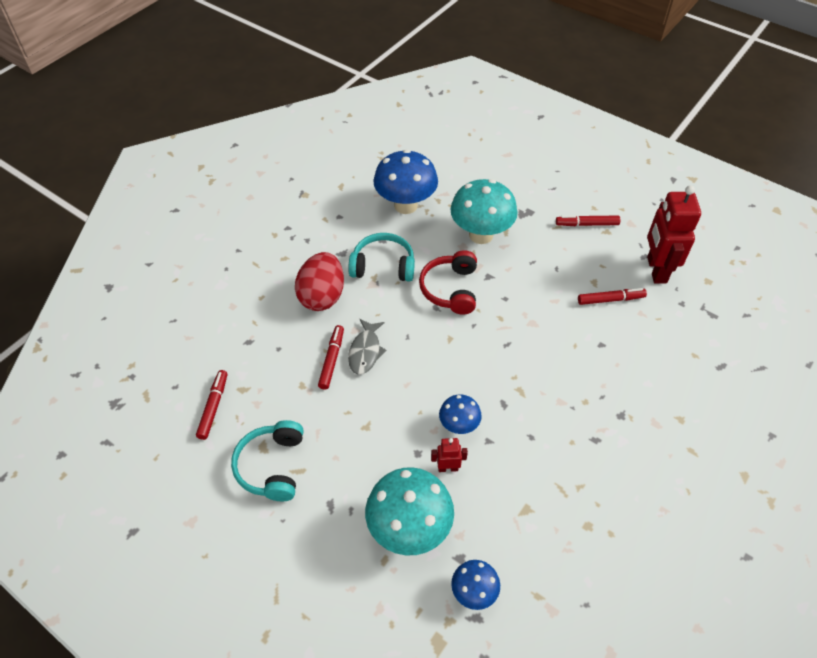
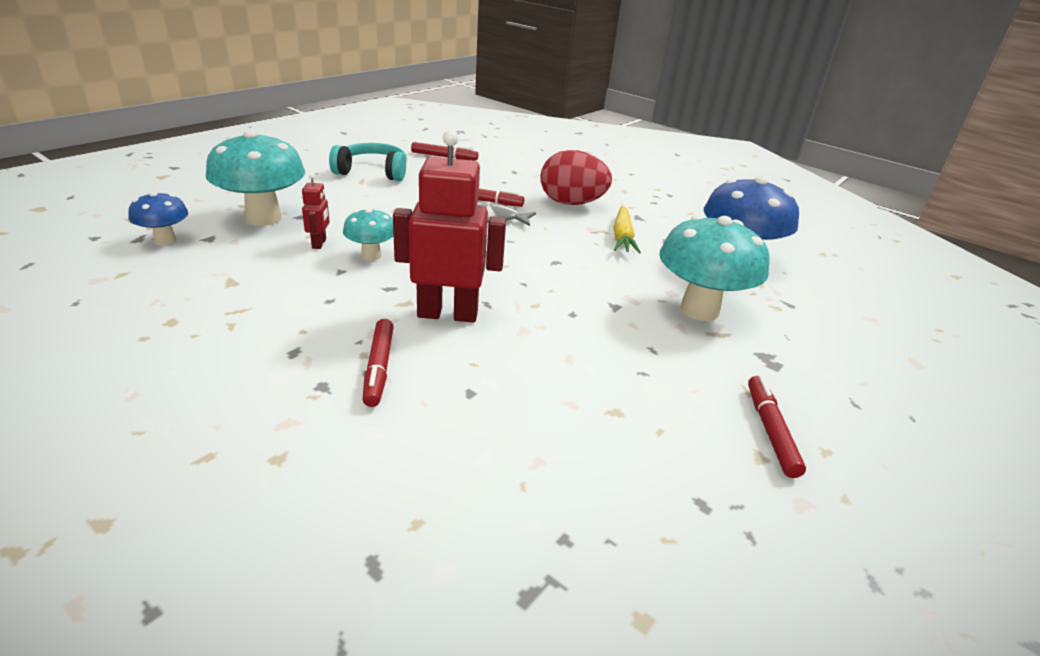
camera: 90 degrees right, 20 degrees down
(383, 266) = (622, 237): turquoise headphones -> yellow carrot
(450, 289) = (587, 274): red headphones -> none
(459, 426) = (371, 256): blue mushroom -> turquoise mushroom
(610, 300) = (572, 424): red marker -> red marker (378, 368)
(656, 270) = (663, 515): red robot -> red robot (447, 314)

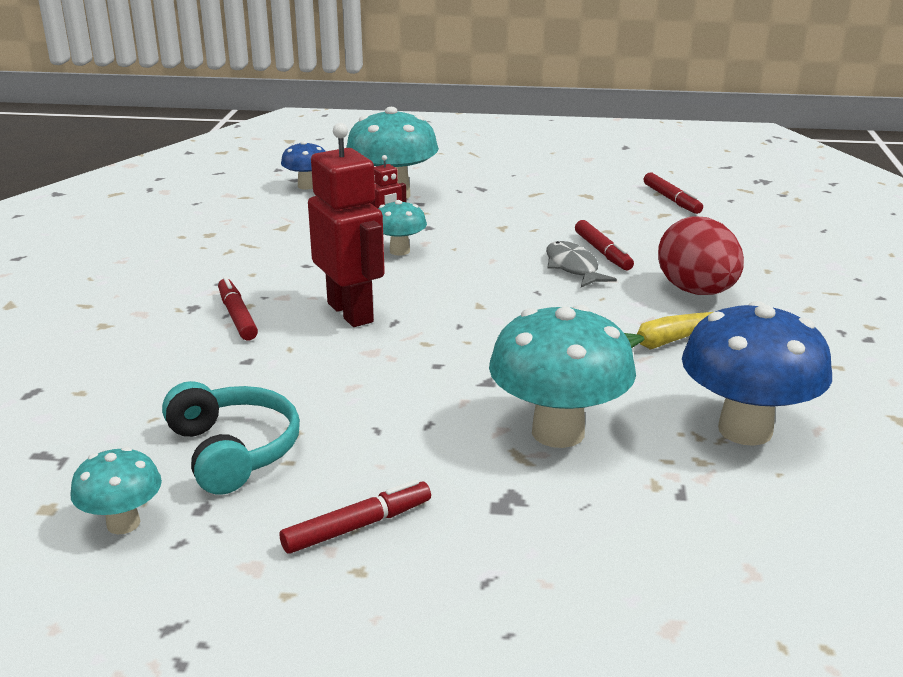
camera: 60 degrees right, 5 degrees down
(372, 172) = (562, 190): turquoise headphones -> turquoise headphones (234, 451)
(378, 368) = (237, 316): red marker -> red marker turned 105 degrees clockwise
(703, 566) = (123, 523): none -> turquoise mushroom

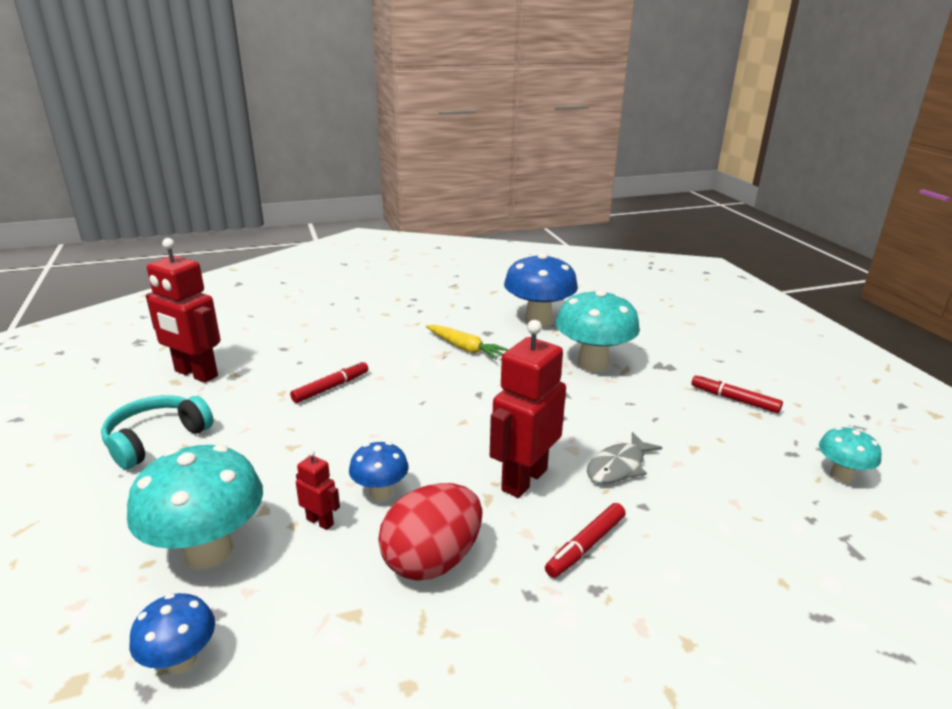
camera: 115 degrees left, 0 degrees up
(234, 451) = (738, 463): turquoise headphones -> turquoise headphones (156, 439)
(399, 251) = (380, 492): turquoise mushroom -> blue mushroom
(573, 267) = (368, 395): grey fish -> grey fish (618, 466)
(671, 200) = (195, 374): red marker -> red robot
(696, 291) = (383, 346): red egg -> red egg (432, 560)

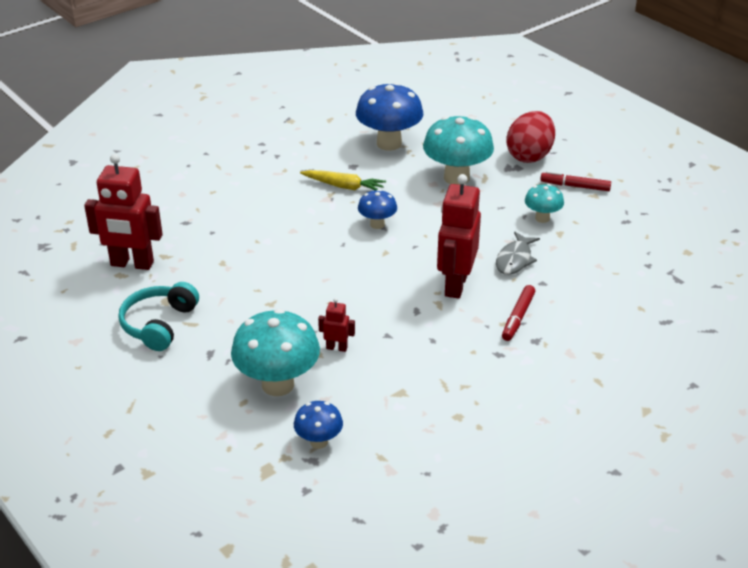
camera: 20 degrees left, 10 degrees up
(331, 387) = (260, 249): red marker -> none
(380, 492) = (363, 319): blue mushroom -> blue mushroom (377, 224)
(432, 560) = (428, 351): red egg -> red egg (529, 156)
(841, 475) = (660, 230): turquoise mushroom -> turquoise mushroom (542, 218)

